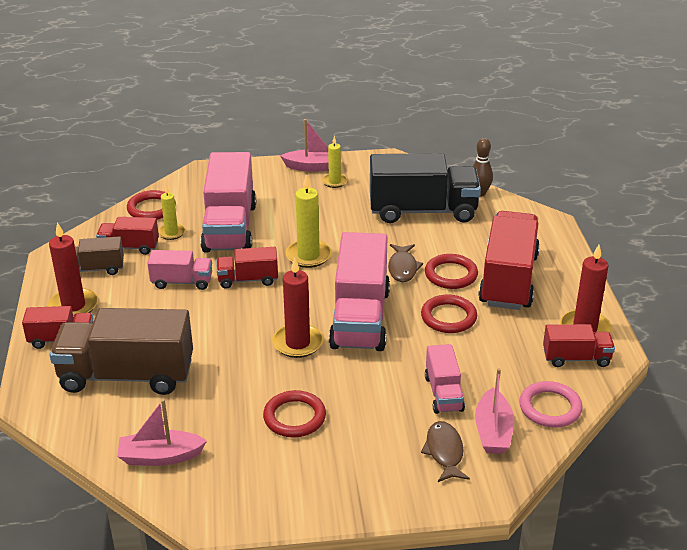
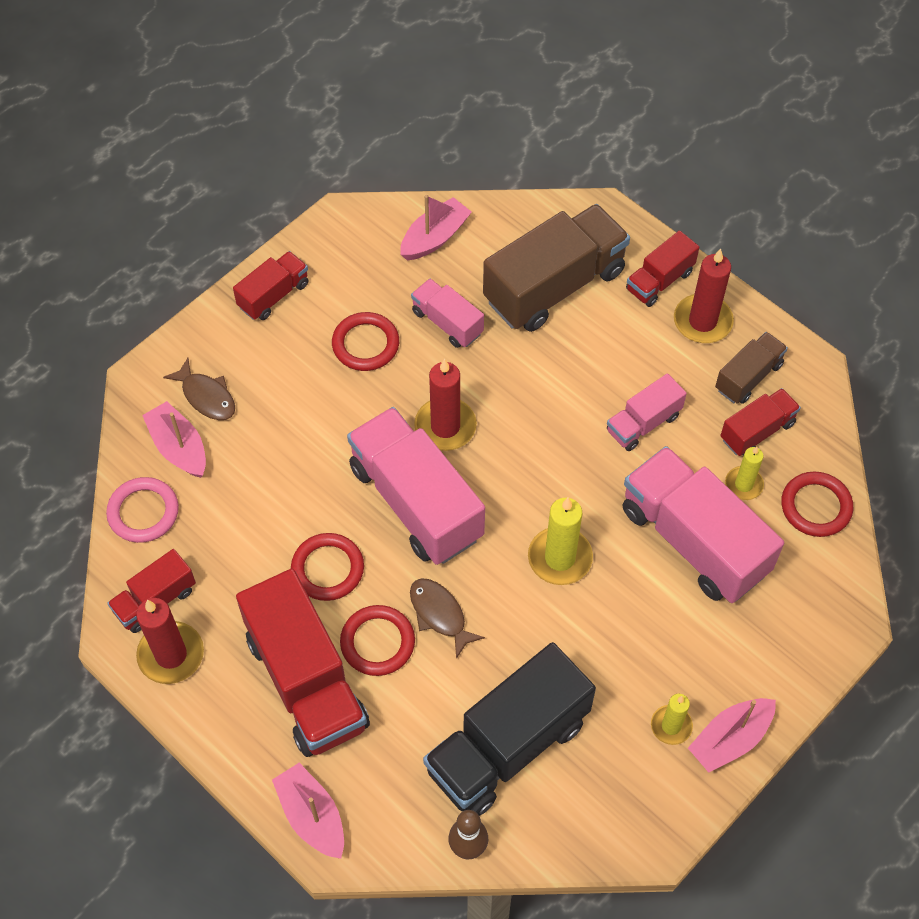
camera: 140 degrees right, 25 degrees up
(248, 280) = (582, 474): red truck -> red truck (273, 295)
(443, 393) = (256, 461): pink truck -> pink truck (447, 322)
(551, 235) = (312, 816): none -> pink boat

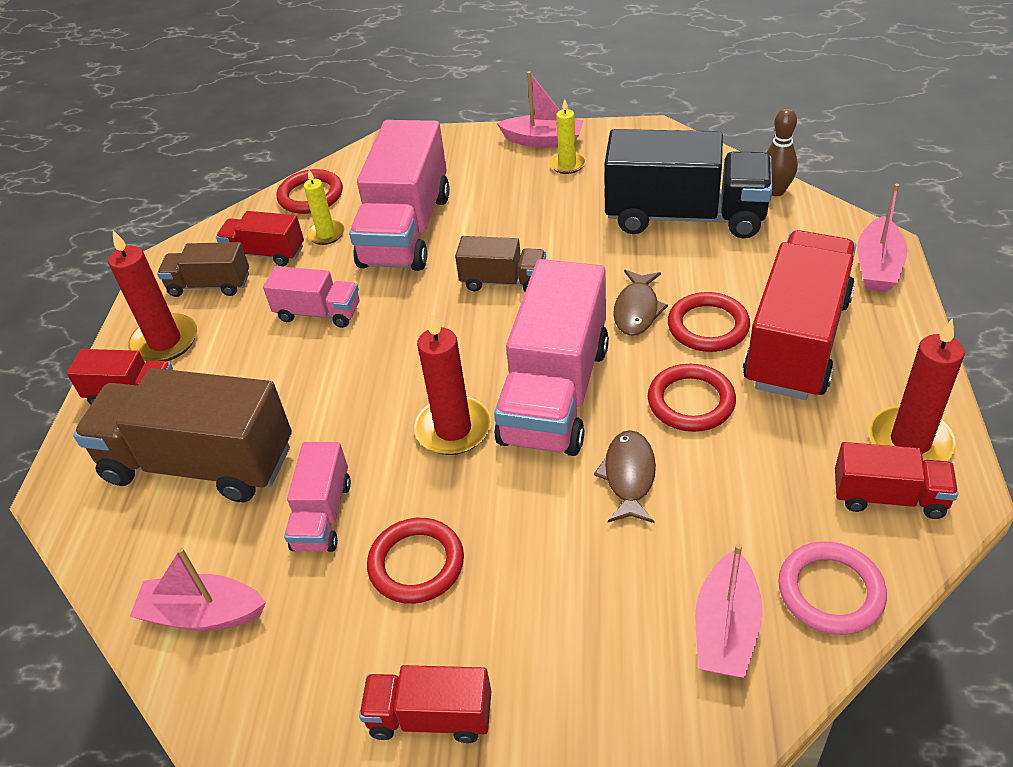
camera: 125 degrees left, 15 degrees down
(206, 396) = (637, 661): brown fish -> brown fish (629, 476)
(560, 558) = (503, 281): yellow candle -> brown truck

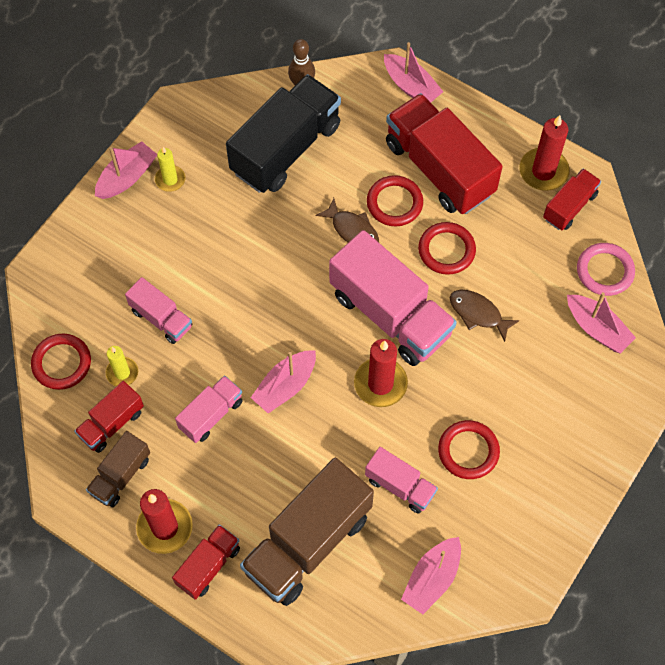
camera: 65 degrees left, 20 degrees up
(392, 351) = (285, 386): none -> pink boat
(406, 230) = (161, 318): pink truck -> pink truck, size x0.51
(430, 717) = (566, 487): red truck -> none
(503, 281) = (267, 287): brown truck -> none

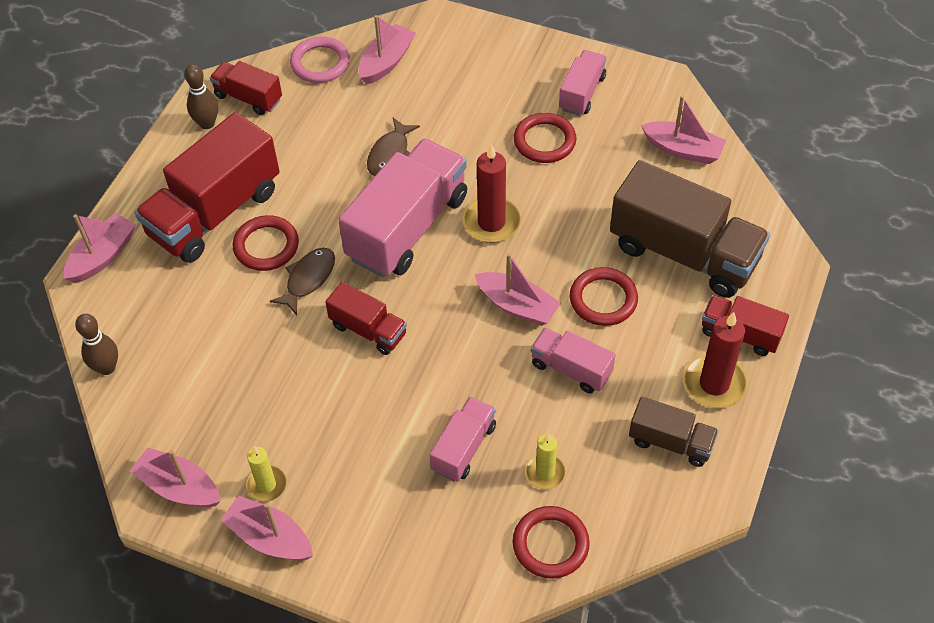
camera: 100 degrees left, 10 degrees down
(112, 423) = (611, 467): red truck -> red truck (368, 330)
(185, 124) = (179, 487): none -> pink boat
(285, 149) = (205, 366): black truck -> none
(400, 486) = (598, 188): pink truck -> pink truck (581, 93)
(446, 250) = (319, 191): red ring -> red ring (603, 299)
(543, 171) = (207, 123): red candle -> brown bowling pin

